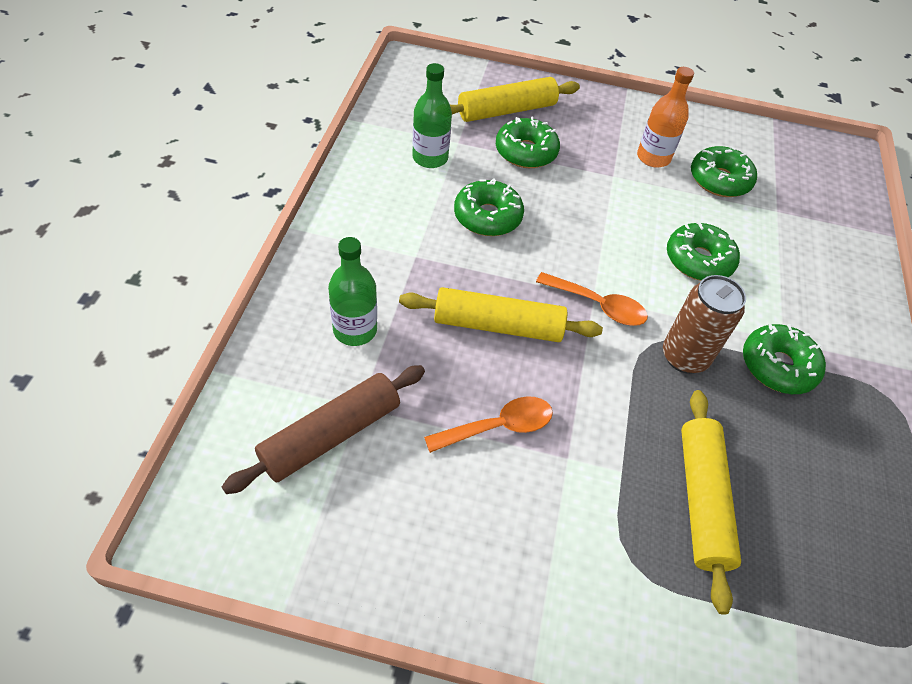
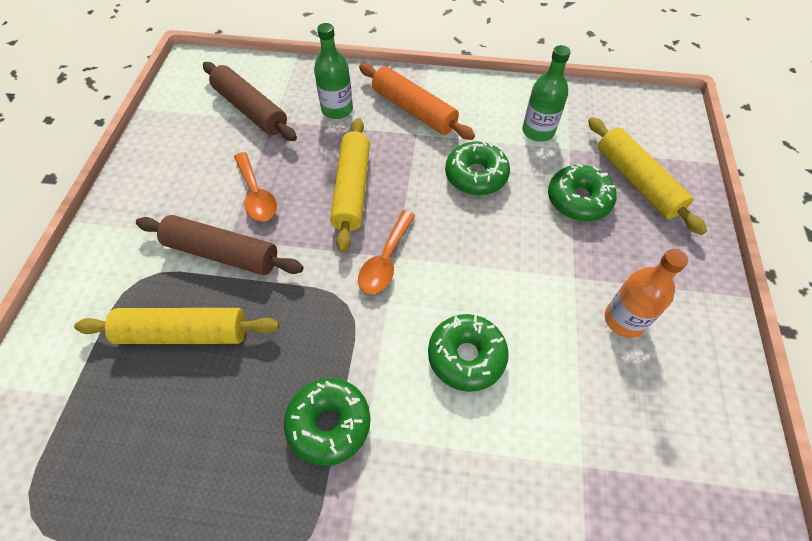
camera: 90 degrees right, 5 degrees up
(374, 253) = (414, 110): none -> orange rolling pin
(590, 463) = (222, 253): none -> brown rolling pin
(684, 357) = (333, 331): brown can -> none
(719, 180) = (614, 395): green donut -> none

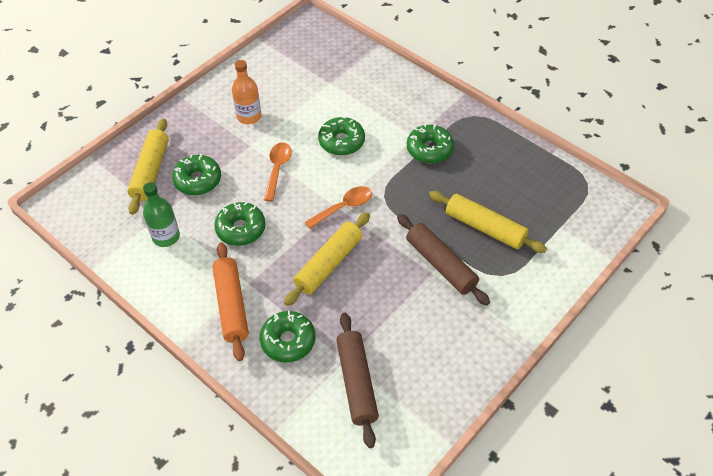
camera: 145 degrees left, 5 degrees down
(256, 195) = (396, 296): orange spoon -> orange spoon (277, 169)
(337, 109) = (288, 341): green bottle -> green donut

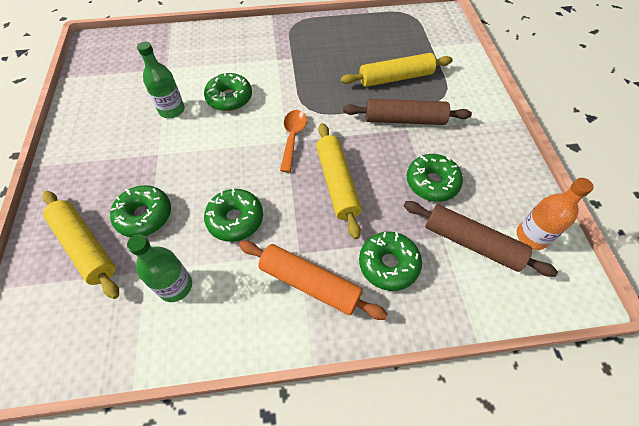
camera: 50 degrees left, 5 degrees up
(249, 116) = (128, 135): orange bottle -> orange bottle (531, 236)
(277, 169) = (205, 153): orange spoon -> none
(294, 120) = (172, 110): none -> green bottle
(429, 149) = (297, 60): green donut -> green donut (432, 182)

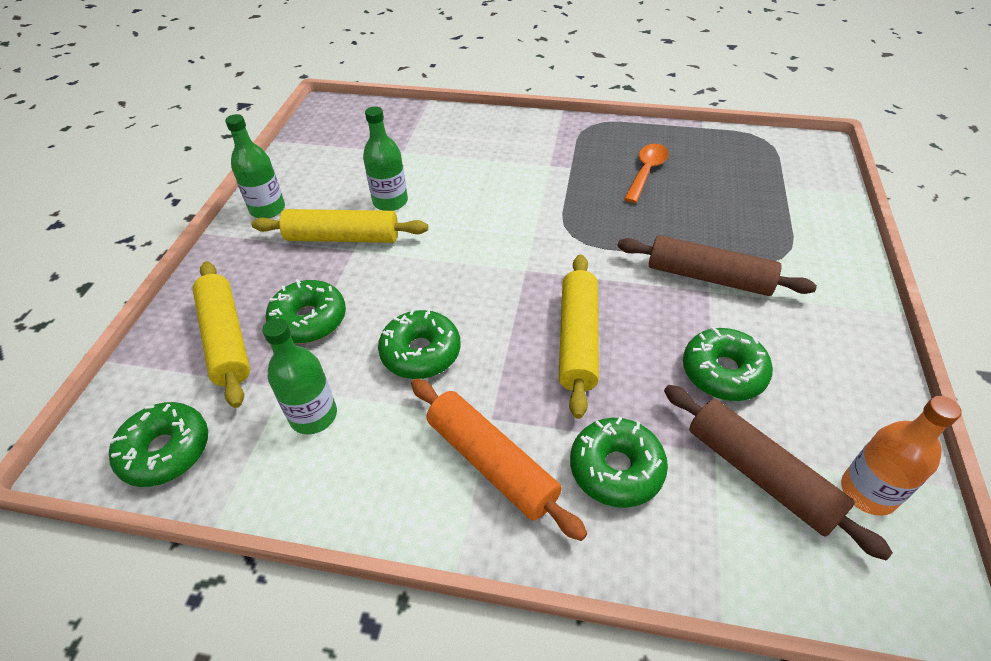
camera: 20 degrees right, 10 degrees down
(77, 136) = (267, 209): none -> green bottle
(229, 98) = (469, 201): green donut -> green donut (166, 451)
(292, 137) = (536, 267): orange spoon -> orange spoon (646, 172)
(395, 78) = (714, 219): yellow rolling pin -> yellow rolling pin (343, 238)

